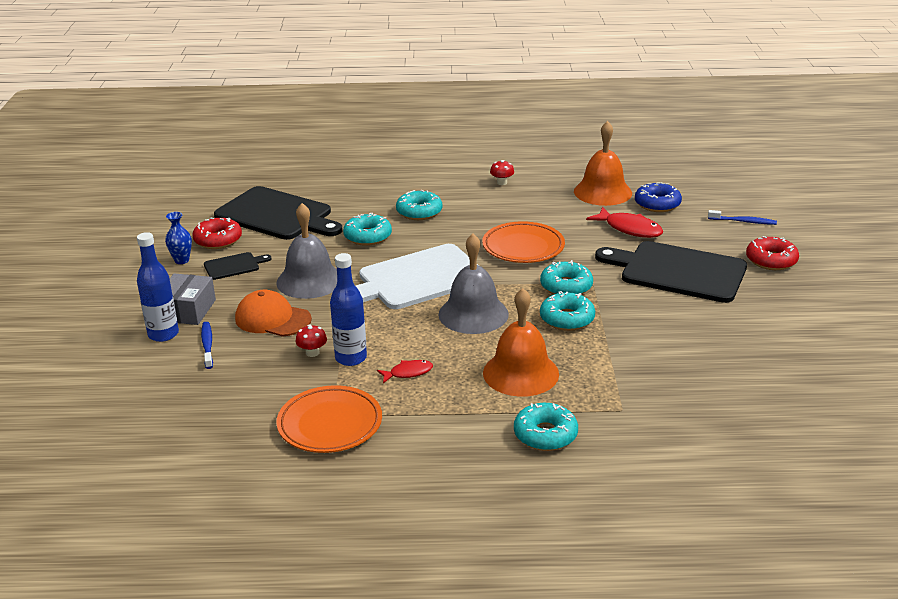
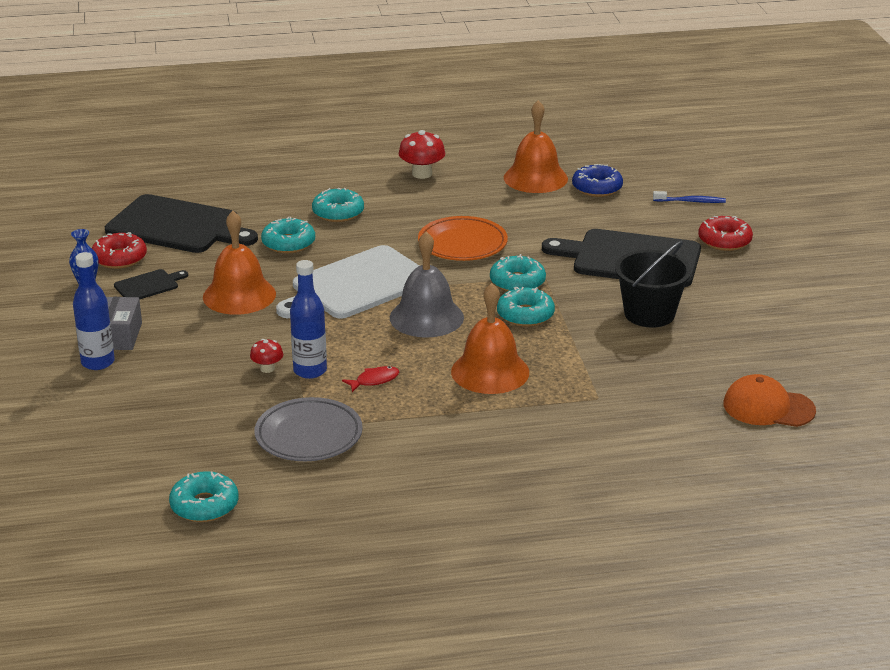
camera: 10 degrees left, 0 degrees up
(207, 345) = (151, 370): blue toothbrush -> none
(272, 319) = (212, 338): orange cap -> orange cap (768, 407)
(309, 280) = (239, 295): grey bell -> orange bell
(330, 424) = (308, 435): orange plate -> grey plate
(502, 182) = (422, 174): red mushroom -> red mushroom, size x1.71
(545, 434) = (527, 427): turquoise donut -> turquoise donut (204, 505)
(630, 229) = (572, 217): red fish -> none
(687, 327) = (649, 314): none -> black bucket

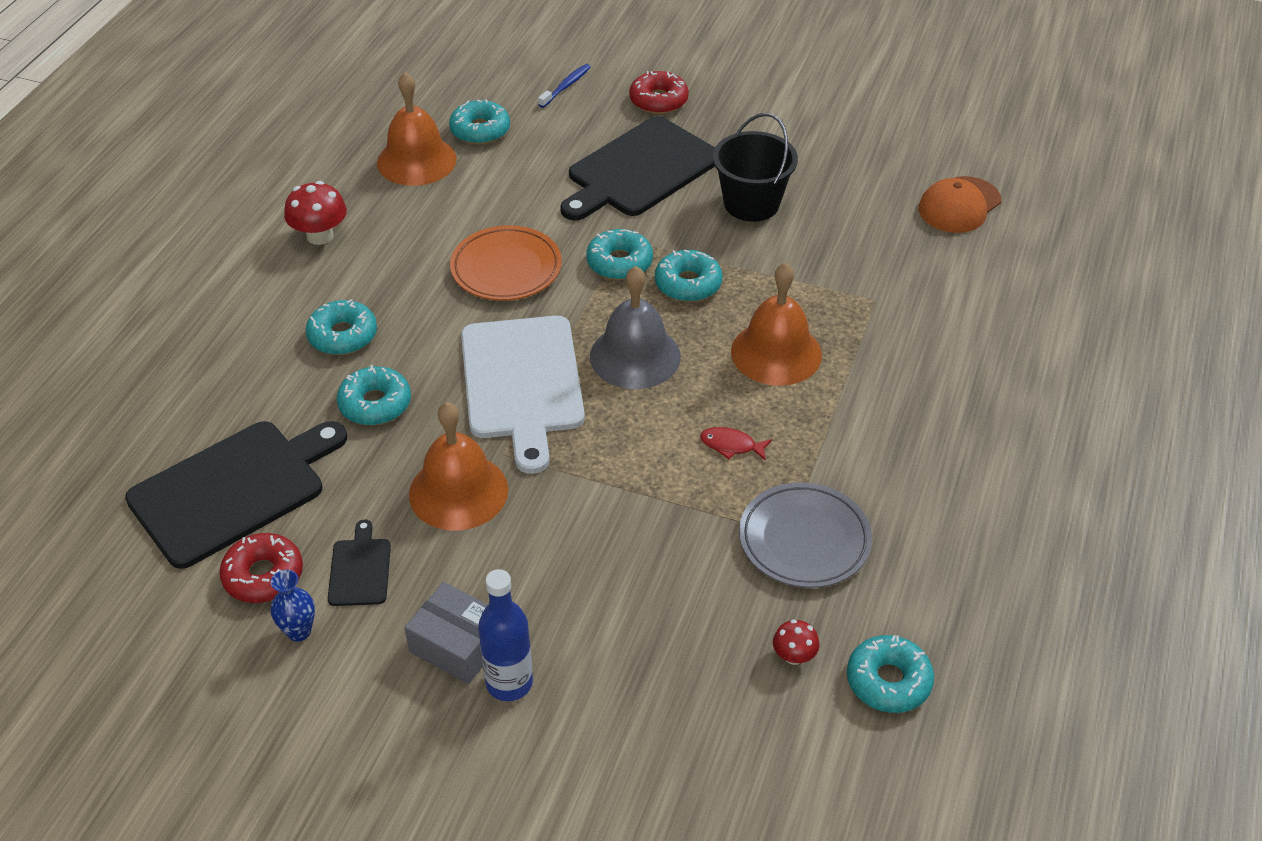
camera: 60 degrees left, 15 degrees up
(267, 368) = (642, 525): red mushroom -> red mushroom (794, 656)
(310, 371) = (674, 490): blue bottle -> none
(374, 380) = (731, 445): red fish -> red fish turned 75 degrees counterclockwise
(597, 188) = (480, 130): blue donut -> turquoise donut

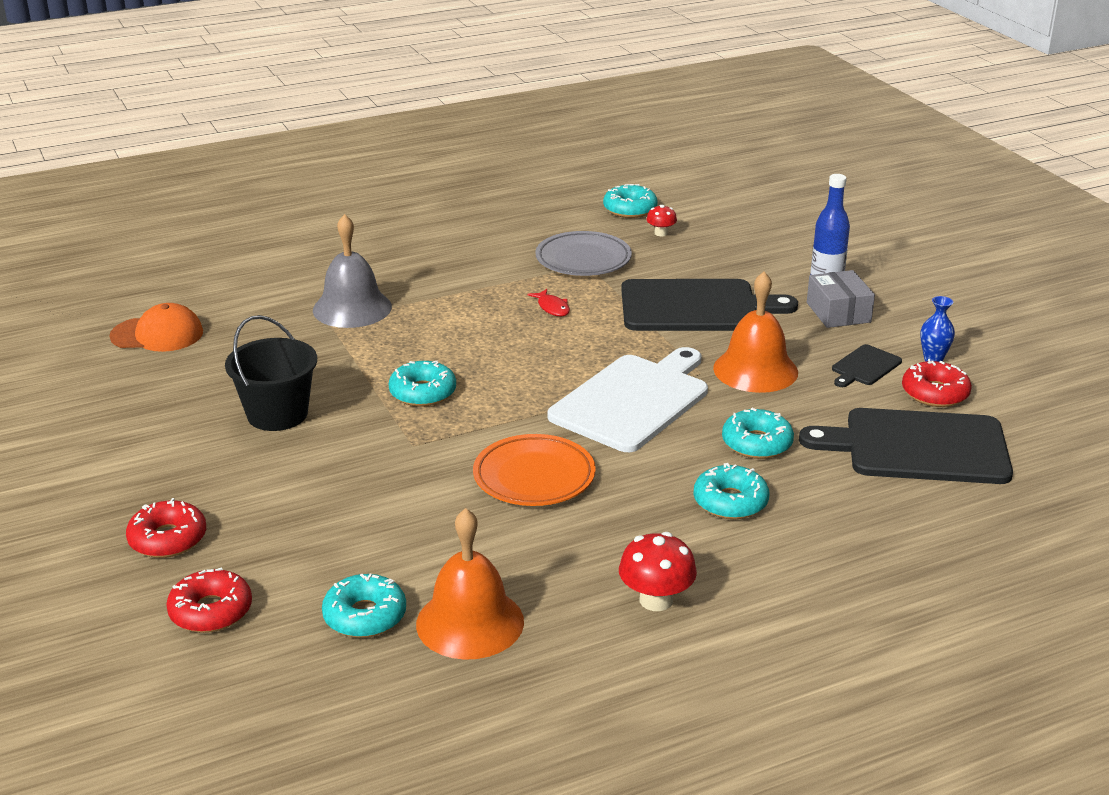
camera: 135 degrees left, 15 degrees down
(566, 86) = (211, 611): blue toothbrush -> red donut
(619, 263) = (444, 432): turquoise donut -> none
(635, 356) = (533, 375): grey bell -> grey bell (352, 308)
(640, 170) = (303, 488): black cutting board -> black cutting board (695, 307)
(776, 353) = (442, 330): orange bell -> none

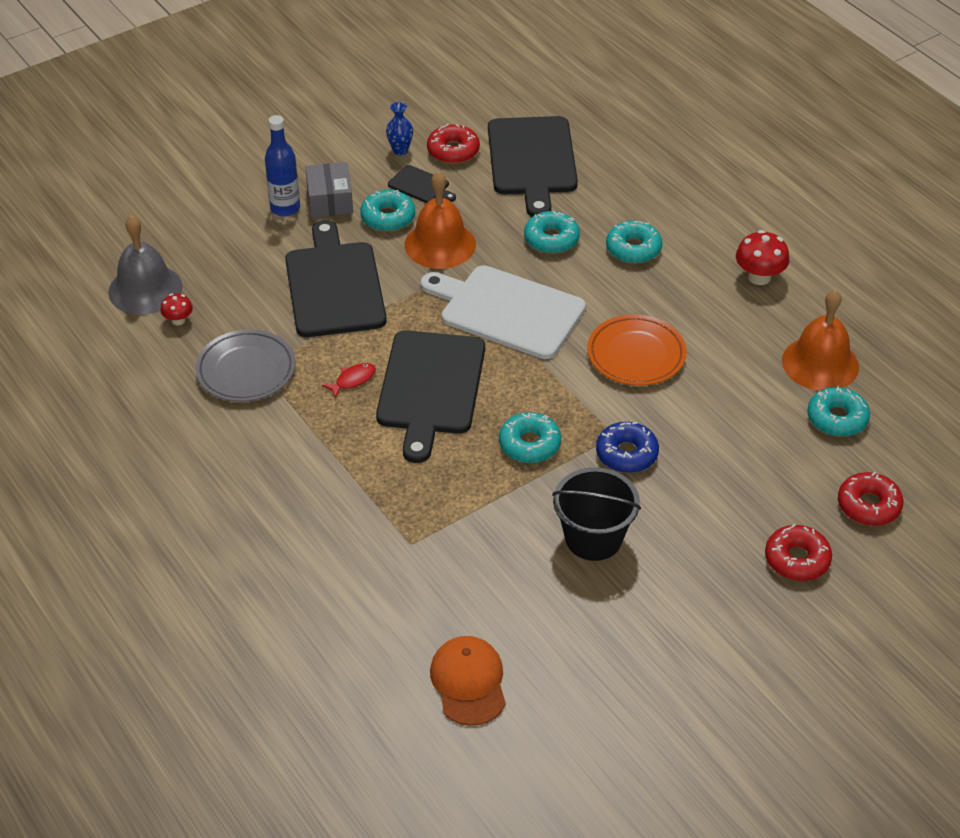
camera: 100 degrees left, 15 degrees up
(352, 308) = (380, 530): grey bell -> grey bell (145, 289)
(381, 449) = (626, 454): none -> blue donut
(527, 346) = (430, 388): none -> black cutting board
(630, 209) = (120, 348): turquoise donut -> turquoise donut (388, 217)
(838, 312) = (330, 200): grey box -> grey box turned 75 degrees counterclockwise

